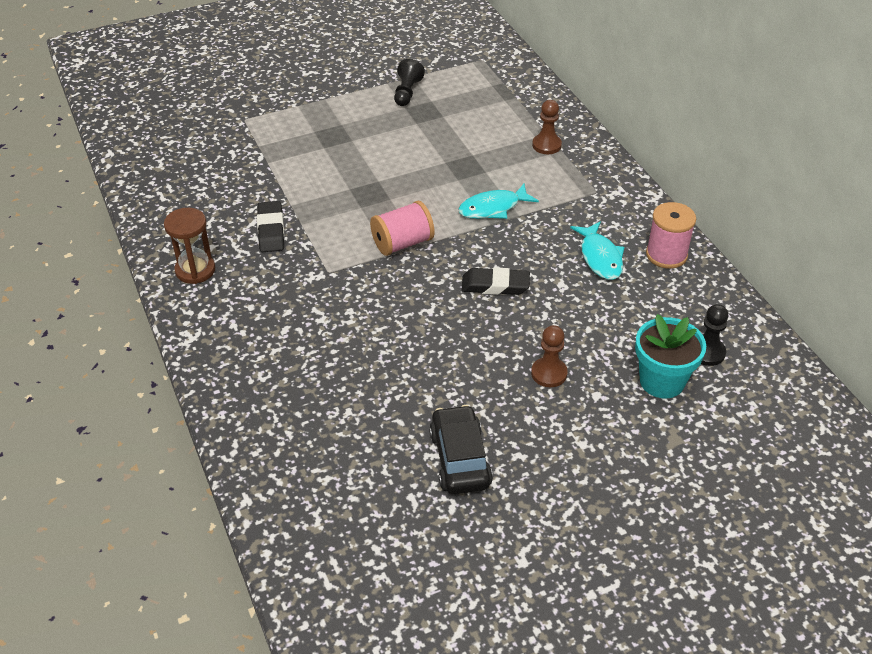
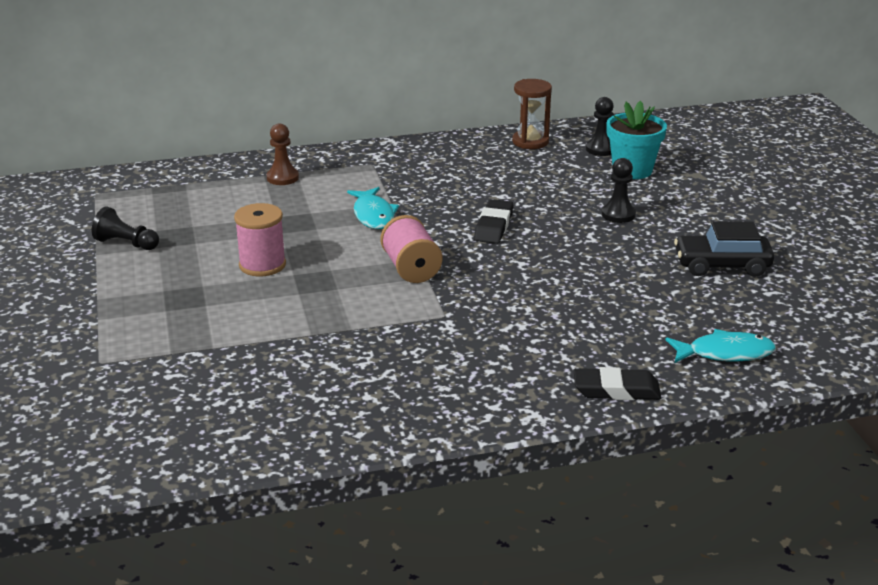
camera: 80 degrees left, 15 degrees down
(195, 270) = (411, 409): brown hourglass -> brown hourglass (530, 142)
(271, 230) = (354, 351): black eraser -> black eraser (616, 390)
(549, 373) = (618, 214): brown pawn -> black pawn
(600, 257) = (469, 174): turquoise fish -> turquoise fish (725, 353)
(666, 255) = (475, 147): pink spool -> pink spool (262, 265)

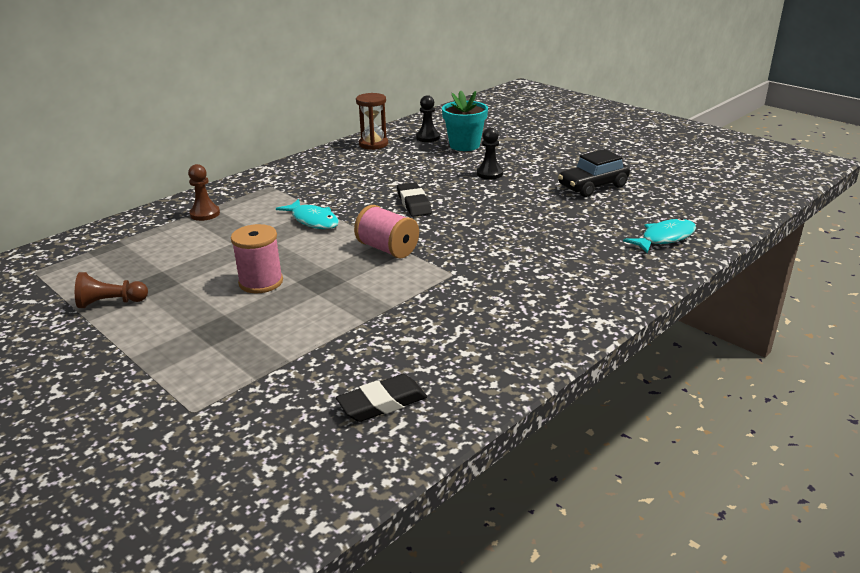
camera: 30 degrees left, 0 degrees up
(126, 243) = (111, 303): black pawn -> brown pawn
(616, 390) = (631, 284): black eraser -> black eraser (382, 403)

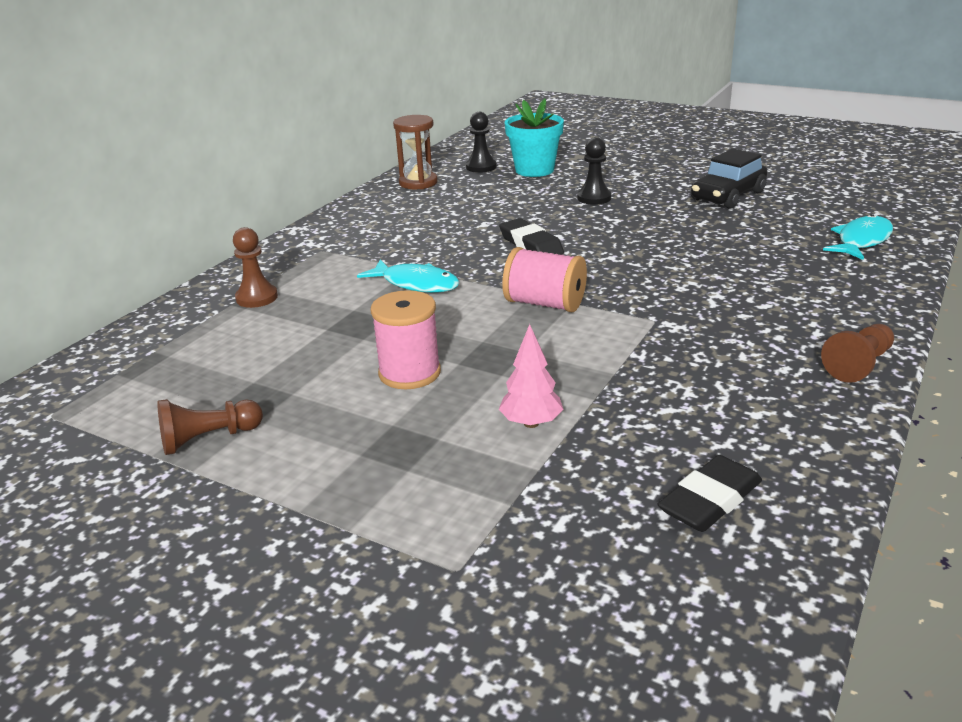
camera: 15 degrees left, 0 degrees up
(310, 330) = (531, 423): none -> pink tree
(570, 332) = (858, 365): none -> brown pawn

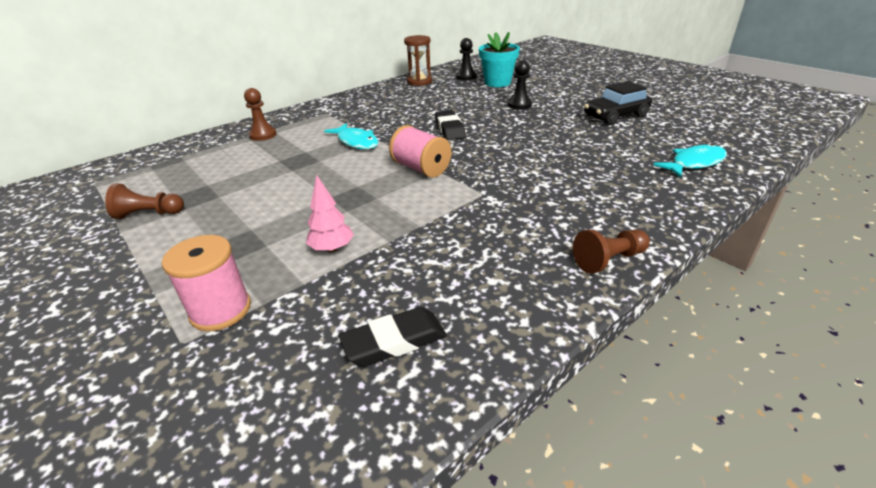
camera: 20 degrees right, 5 degrees up
(409, 373) = (295, 197): pink spool -> pink spool (221, 310)

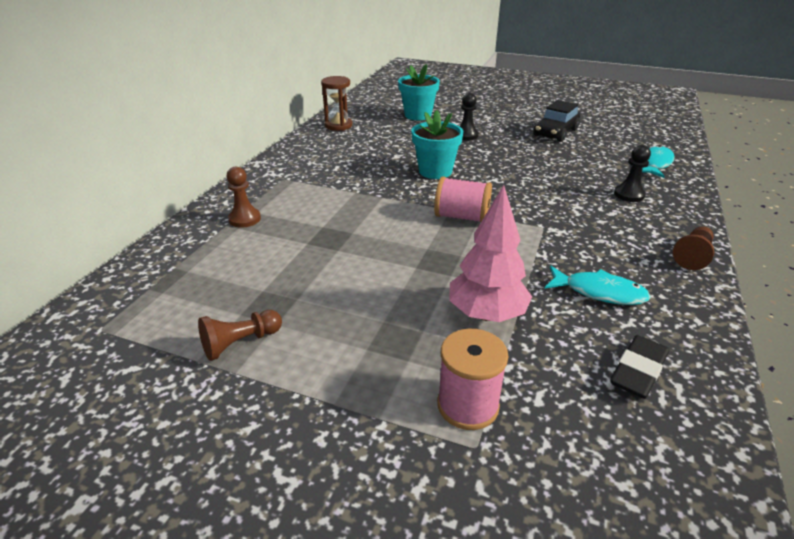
camera: 30 degrees left, 0 degrees up
(332, 249) = (486, 314): pink tree -> pink tree, size x1.71
(356, 142) = (363, 204): turquoise fish -> turquoise fish (599, 292)
(450, 129) = (435, 171): black eraser -> turquoise flower pot
(466, 77) = (379, 113): black pawn -> black pawn (629, 195)

